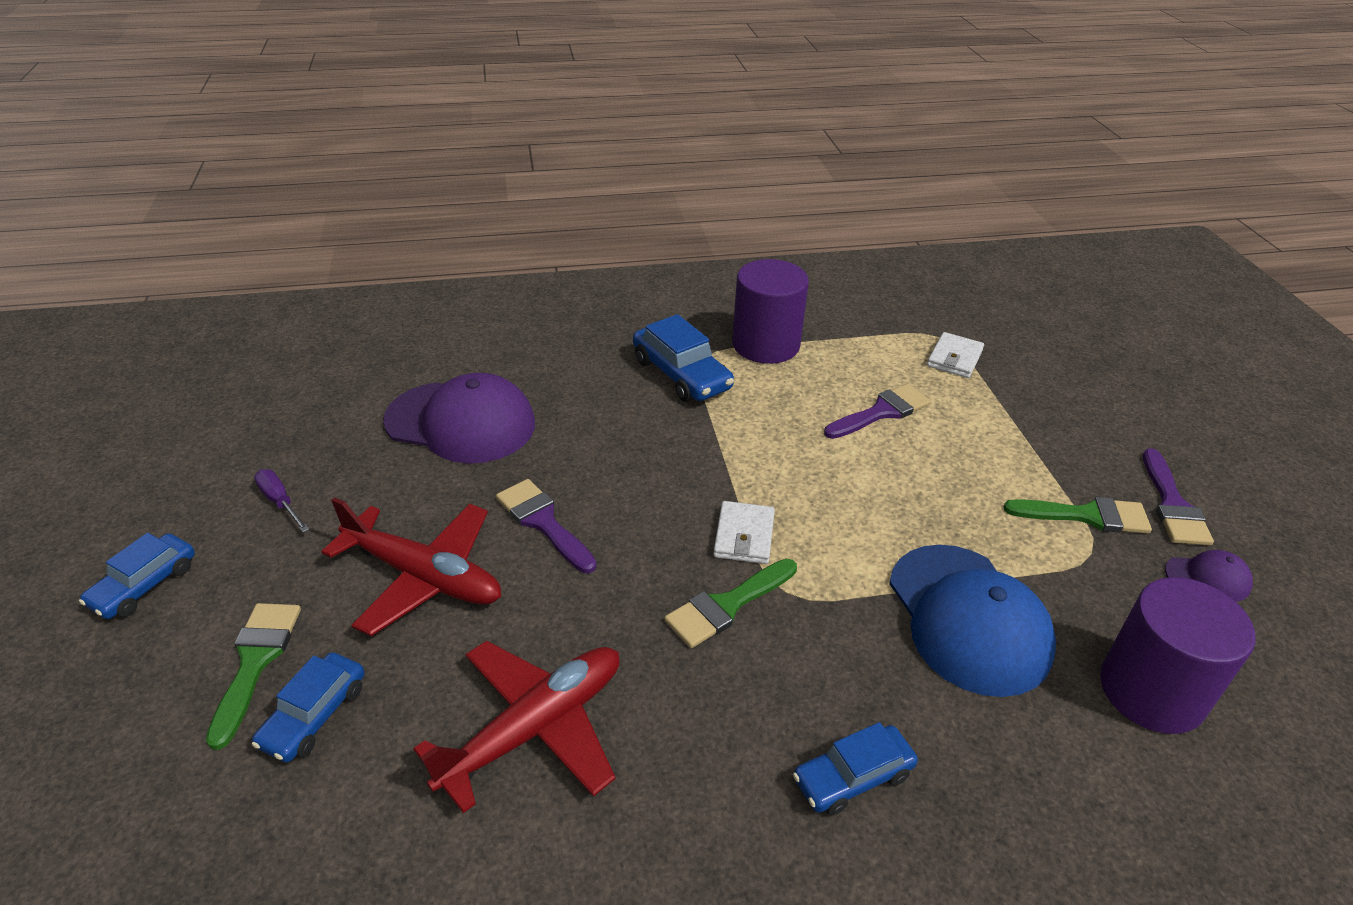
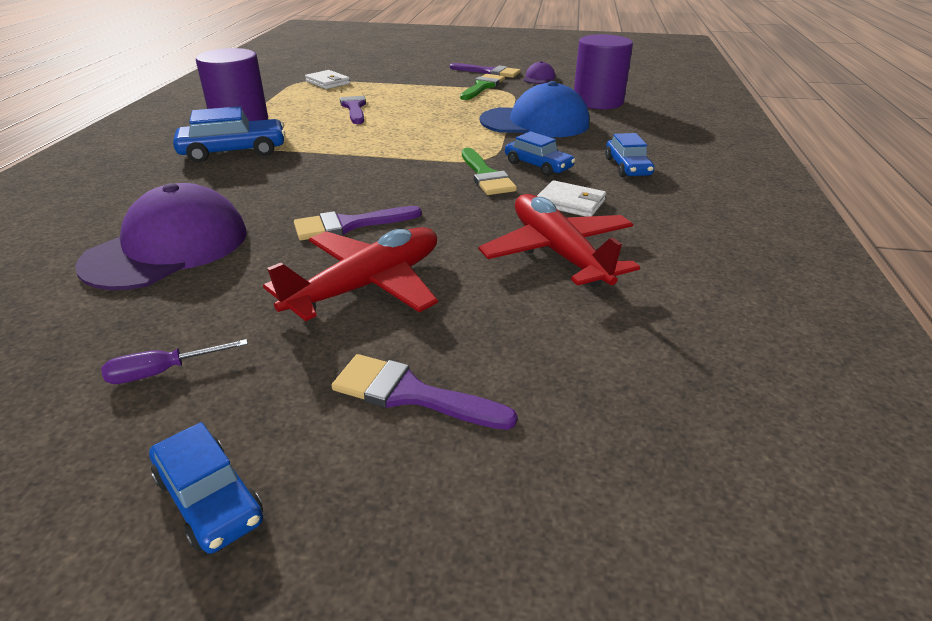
camera: 70 degrees left, 5 degrees down
(255, 661) = (410, 394): green brush -> purple brush
(314, 715) = (500, 356): blue car -> blue car (538, 165)
(744, 536) = (428, 161): white wallet -> white wallet (570, 203)

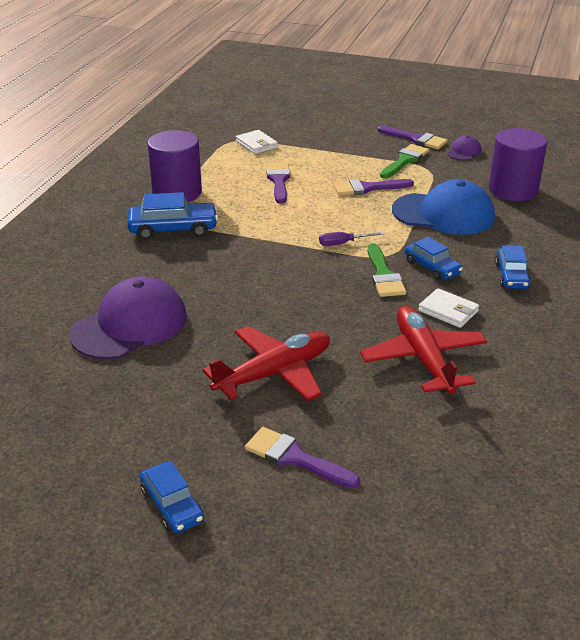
camera: 10 degrees right, 0 degrees up
(163, 372) = (137, 424): purple screwdriver -> purple screwdriver (343, 243)
(349, 225) = (265, 317): purple brush -> purple brush (367, 188)

